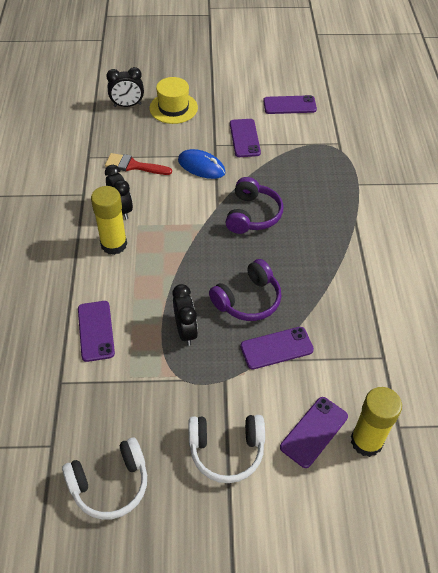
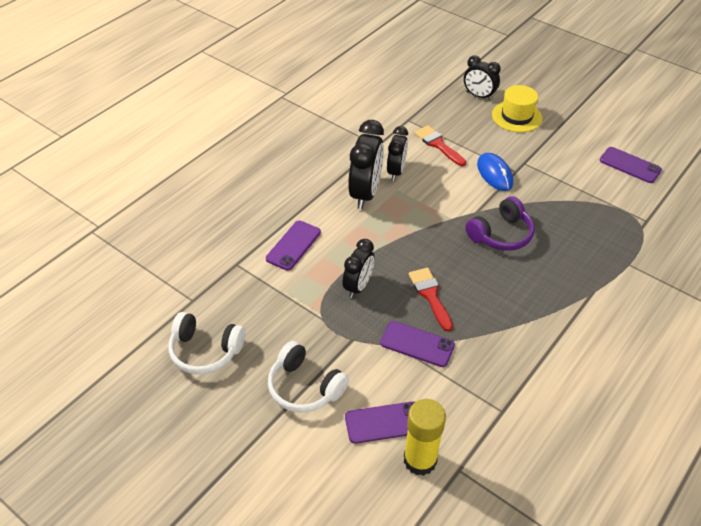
camera: 40 degrees right, 5 degrees down
(114, 244) = (365, 193): yellow glue stick -> black clock
(244, 138) = (557, 171): purple phone -> none
(248, 300) = (430, 295): purple headphones -> red brush

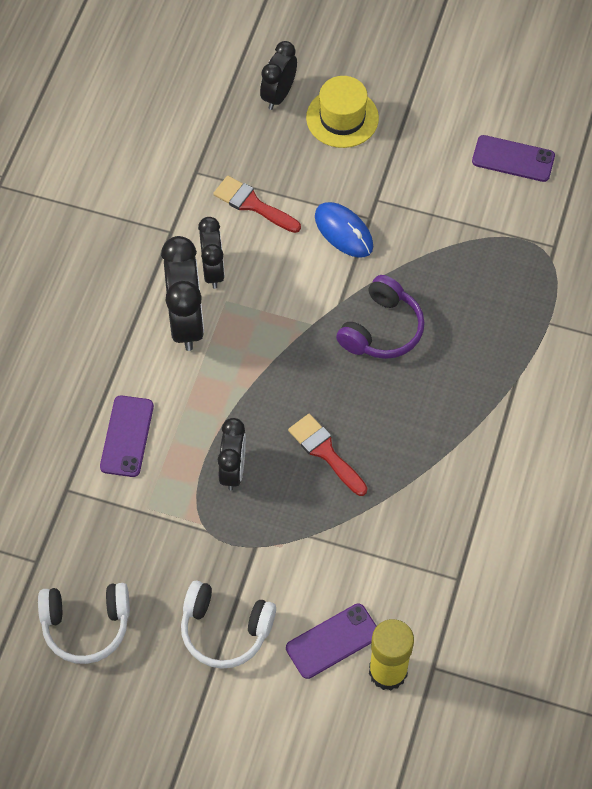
camera: 20 degrees left, 15 degrees up
(417, 344) = (333, 526): purple phone -> none
(479, 96) = (278, 95): black clock -> black clock turned 105 degrees clockwise

